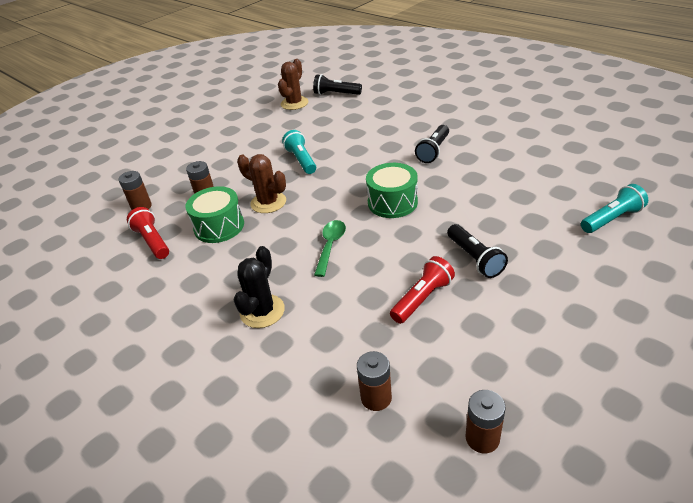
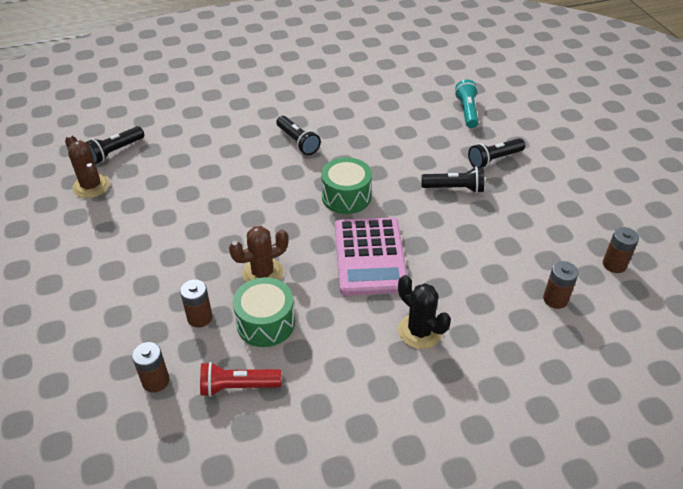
camera: 65 degrees left, 5 degrees up
(301, 160) = (214, 224): turquoise flashlight -> none
(330, 246) = (370, 257): green spoon -> pink calculator
(422, 298) = (475, 233): red flashlight -> none
(555, 268) = (494, 160): none -> black flashlight

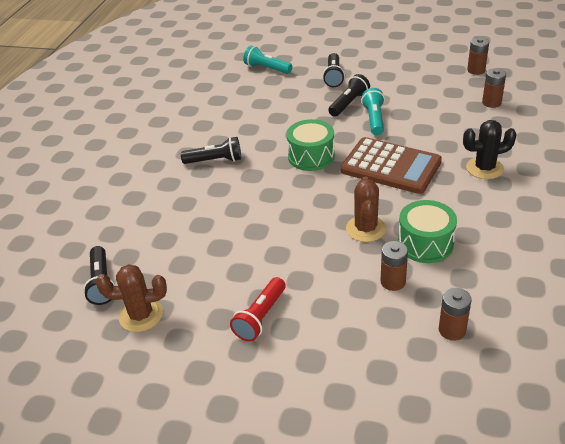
camera: 55 degrees left, 5 degrees down
(237, 387) = (487, 279): red flashlight -> red flashlight (261, 317)
(370, 257) = (390, 166): pink calculator -> brown calculator
(441, 216) = (374, 119): none -> turquoise flashlight

